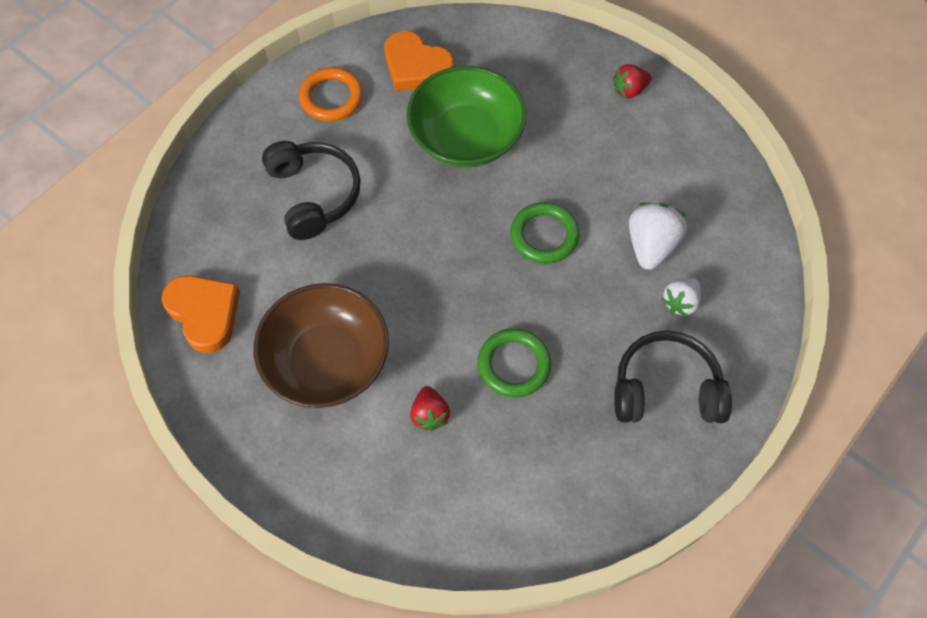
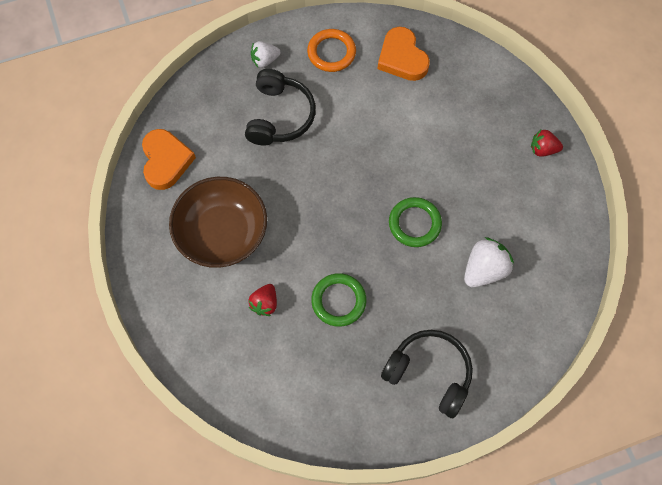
camera: 30 degrees right, 5 degrees up
(466, 137) = (405, 126): green bowl -> none
(680, 302) = (478, 320): white strawberry -> white strawberry (265, 60)

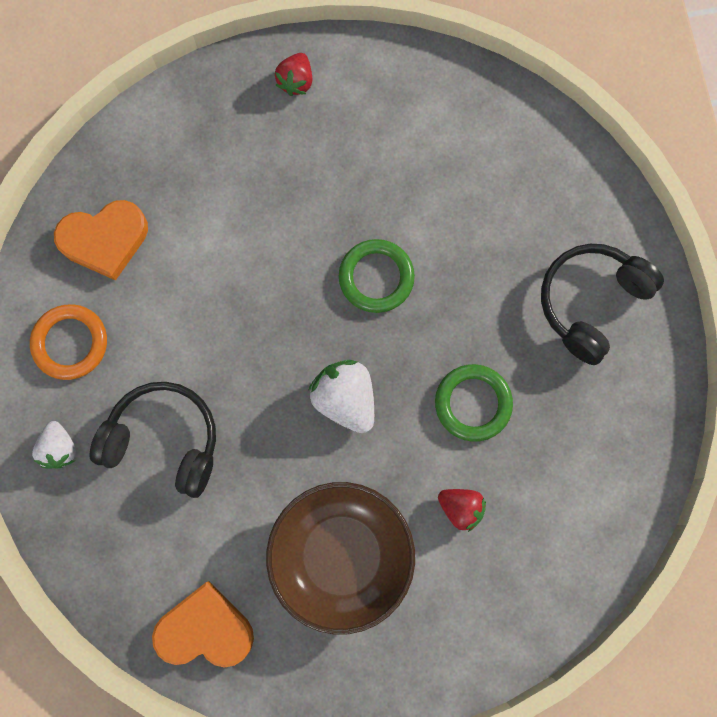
camera: 80 degrees left, 10 degrees up
(484, 270) = (459, 200): white strawberry -> white strawberry (345, 399)

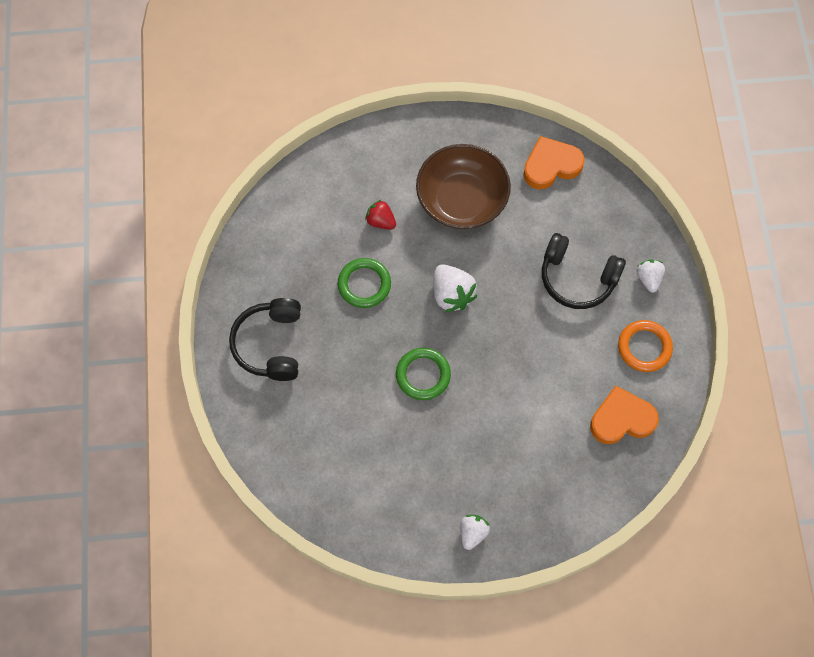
camera: 175 degrees left, 10 degrees down
(205, 629) = (551, 165): orange heart -> orange heart turned 150 degrees clockwise
(296, 81) = (472, 533): red strawberry -> white strawberry
(591, 303) = (271, 344): black headphones -> black headphones turned 135 degrees clockwise

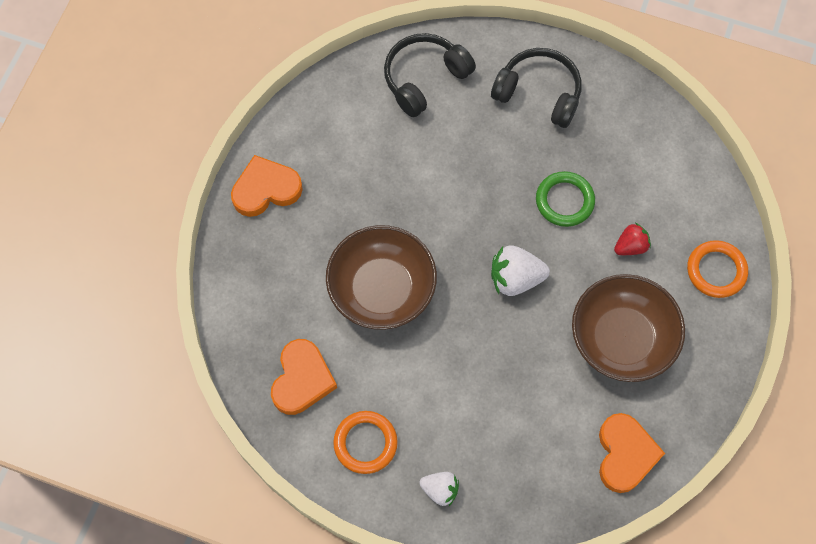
camera: 115 degrees right, 0 degrees up
(371, 154) = (716, 271): none -> orange ring
(423, 375) = (441, 214): green ring -> none
(472, 533) = (266, 189): white strawberry -> orange heart
(513, 392) = (382, 289): none -> brown bowl
(577, 278) = (476, 414): black headphones -> black headphones (425, 79)

